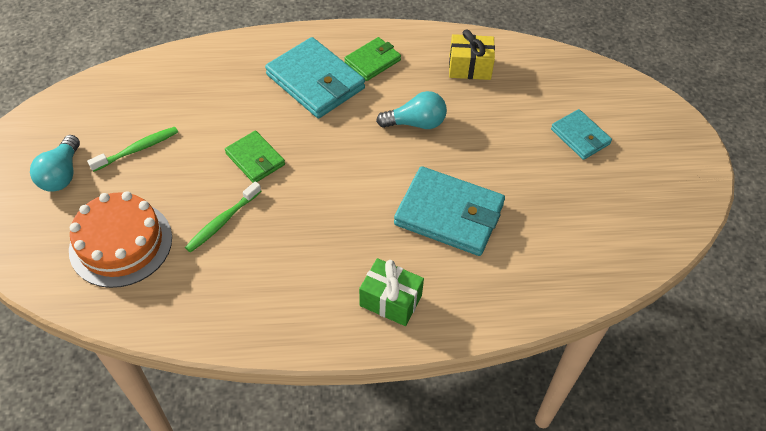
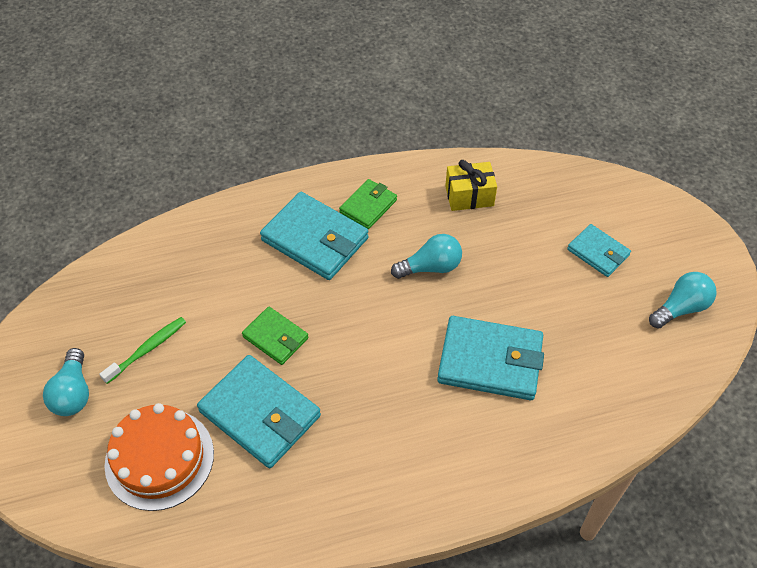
camera: 10 degrees left, 0 degrees up
(222, 222) = (260, 413): green toothbrush -> turquoise wallet
(390, 300) = (456, 465): green gift -> none
(648, 199) = (680, 308): none -> turquoise light bulb

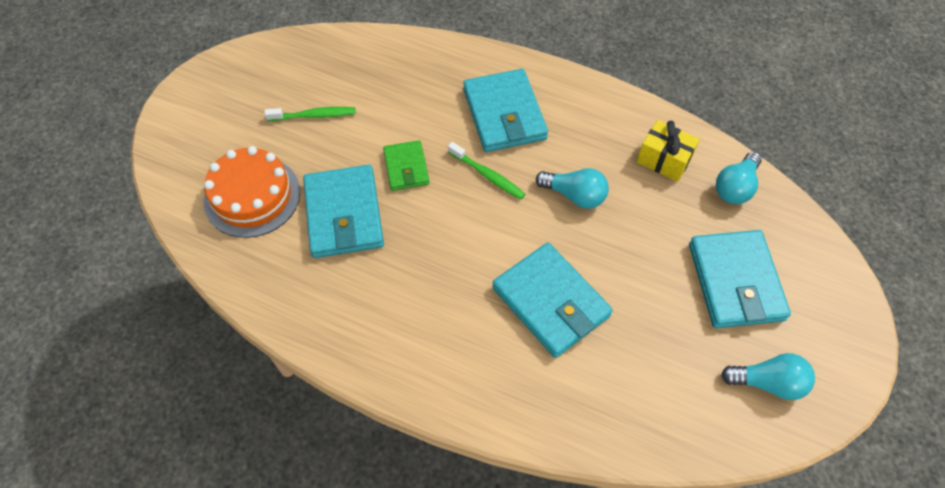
camera: 40 degrees right, 5 degrees up
(73, 393) = (242, 113): turquoise light bulb -> turquoise light bulb (735, 187)
(349, 298) = (487, 175): none -> green toothbrush
(368, 206) = (570, 115): green wallet -> none
(598, 252) = (735, 282): turquoise wallet -> turquoise wallet, size x1.75

